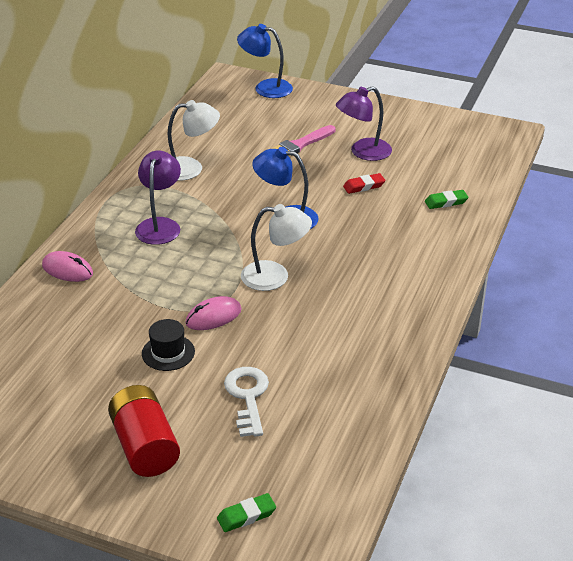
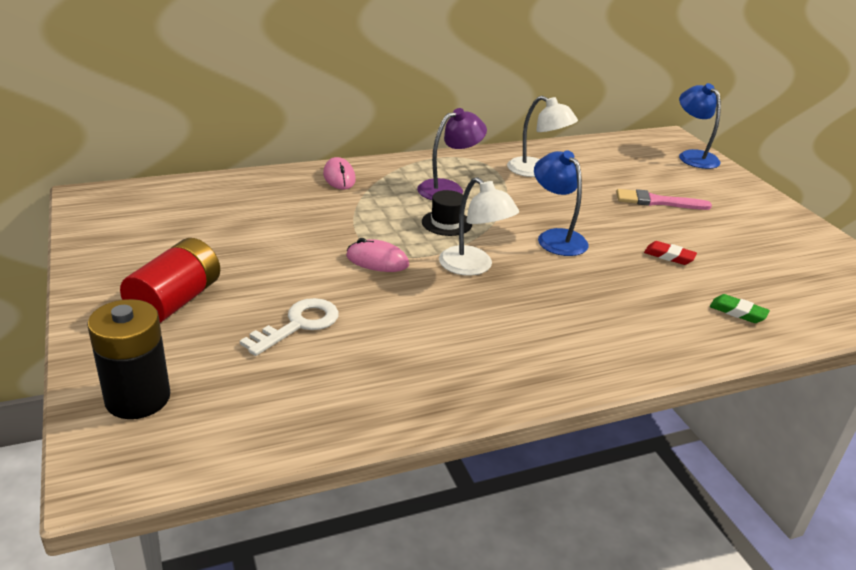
camera: 45 degrees right, 5 degrees down
(168, 352) = (304, 260): black hat -> black hat (446, 223)
(246, 515) = (138, 398): green eraser -> black battery
(363, 152) = (711, 235): purple lamp -> none

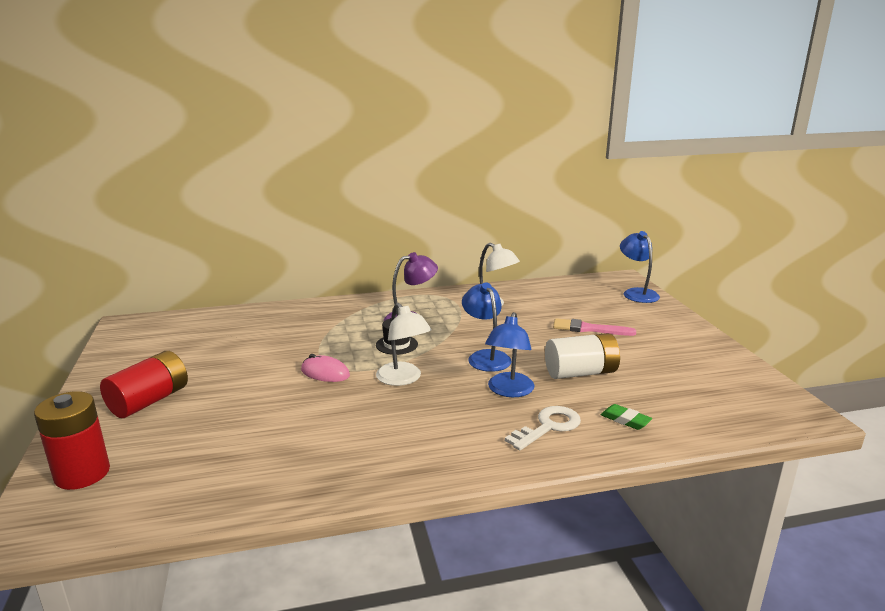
camera: 10 degrees right, 10 degrees down
(138, 398) = (82, 474): black battery -> red battery
(298, 325) = (237, 421): white key -> white key (548, 427)
(339, 177) = (325, 310): pink mouse -> none
(599, 280) = (508, 391): none -> blue lamp
(669, 256) = (580, 373): red eraser -> white battery

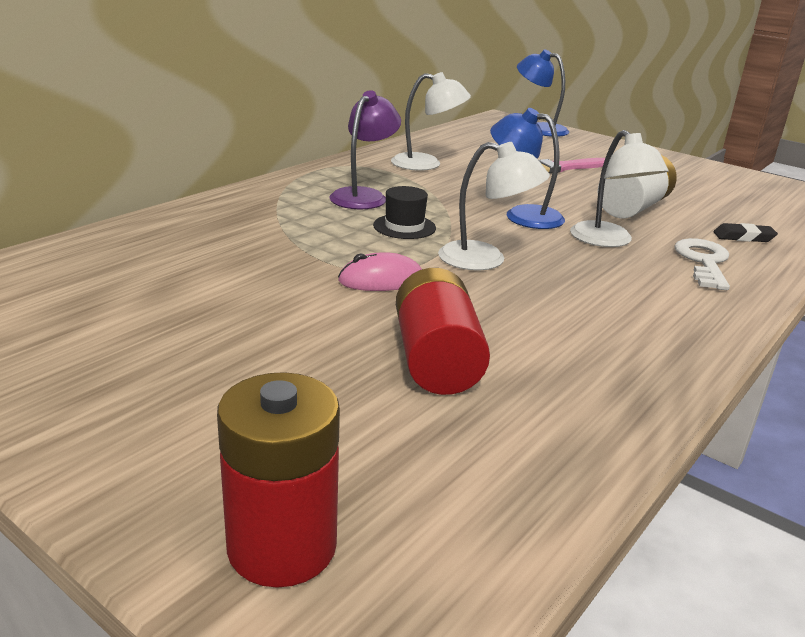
camera: 40 degrees left, 5 degrees up
(149, 401) = (182, 399): red battery -> red battery (436, 360)
(508, 391) = (608, 241): blue lamp -> white lamp
(625, 420) = (743, 237): green eraser -> black eraser

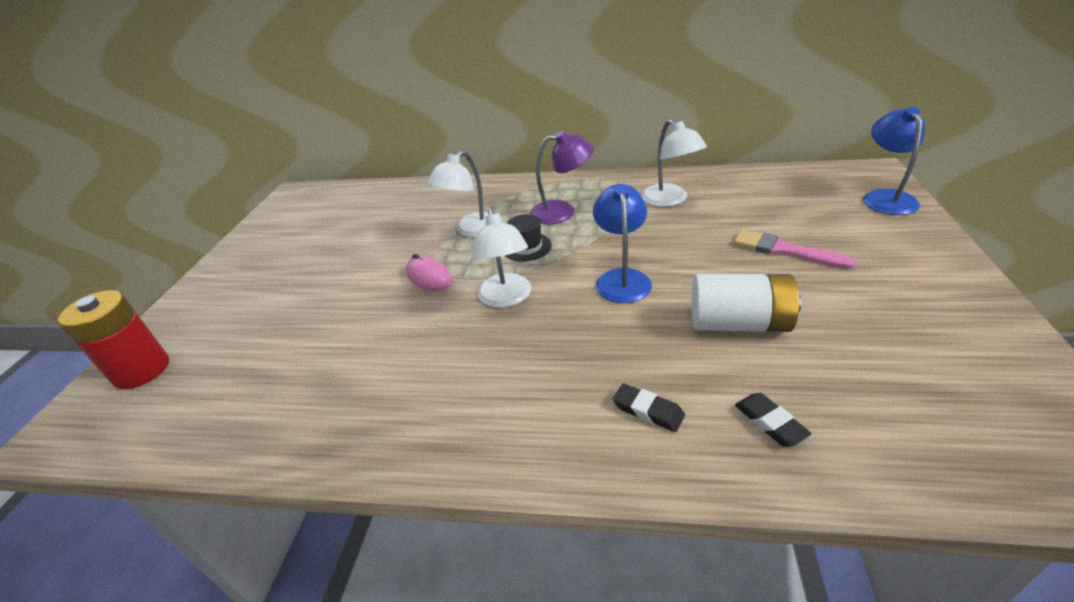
camera: 65 degrees right, 10 degrees up
(436, 360) = (335, 340): red battery -> none
(608, 241) = (624, 338): white lamp -> white lamp (472, 230)
(703, 262) = (648, 411): white key -> black eraser

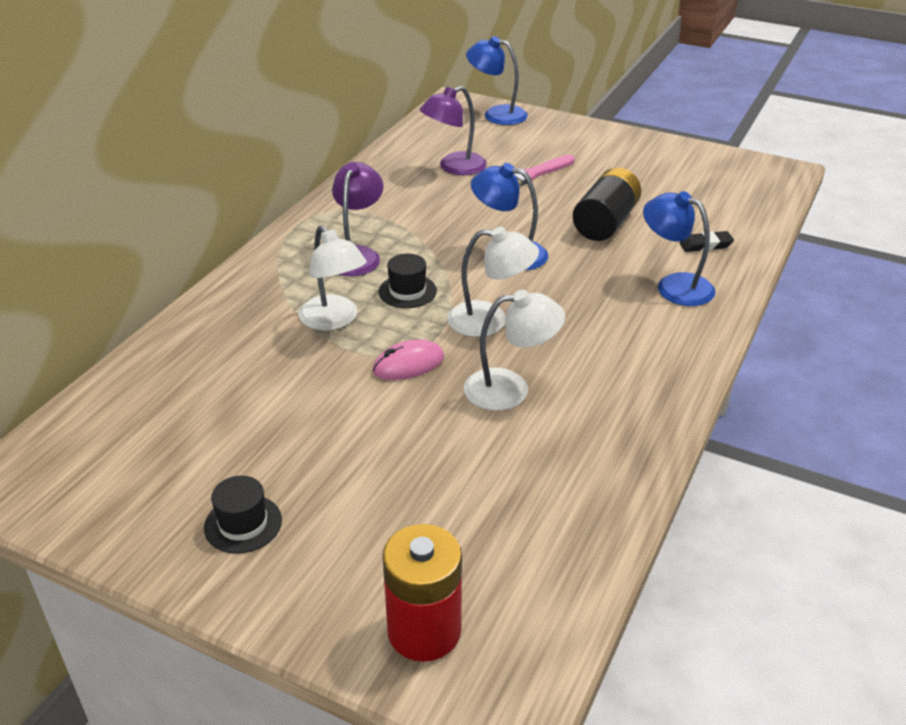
camera: 75 degrees left, 0 degrees up
(255, 269) = (243, 524): none -> black hat
(648, 411) = (674, 285): black eraser -> blue lamp
(670, 200) = (401, 194): white lamp -> white lamp (510, 389)
(739, 323) = (605, 223): white battery -> black battery
(746, 208) = (454, 167): none -> purple lamp

